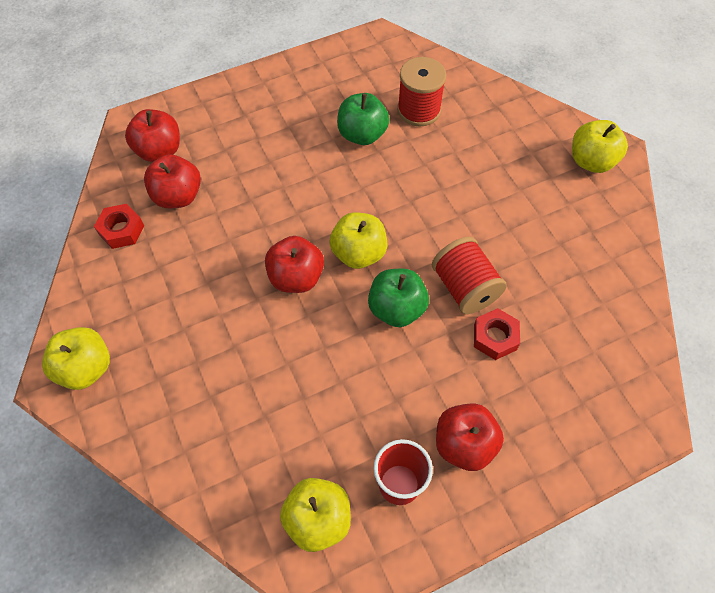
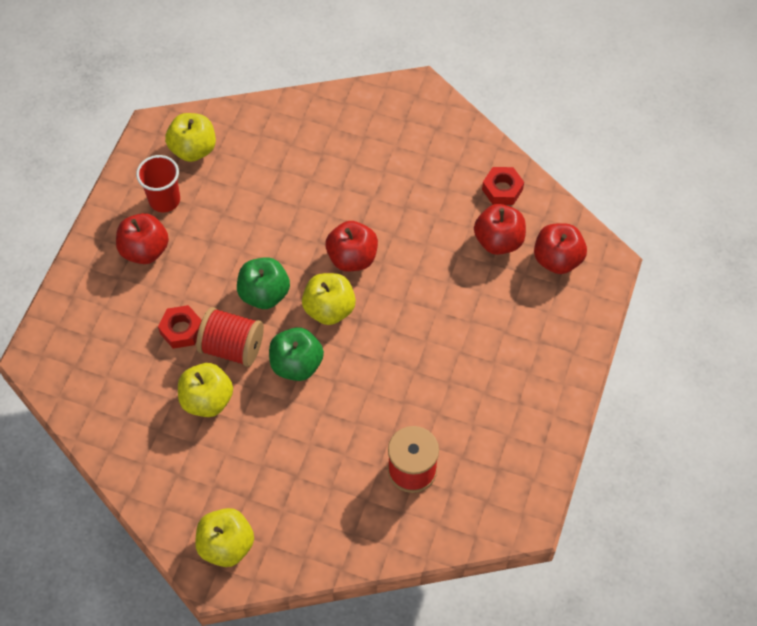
camera: 135 degrees right, 0 degrees up
(86, 368) = (411, 108): yellow apple -> yellow apple (207, 400)
(362, 134) = (431, 405): green apple -> green apple (296, 364)

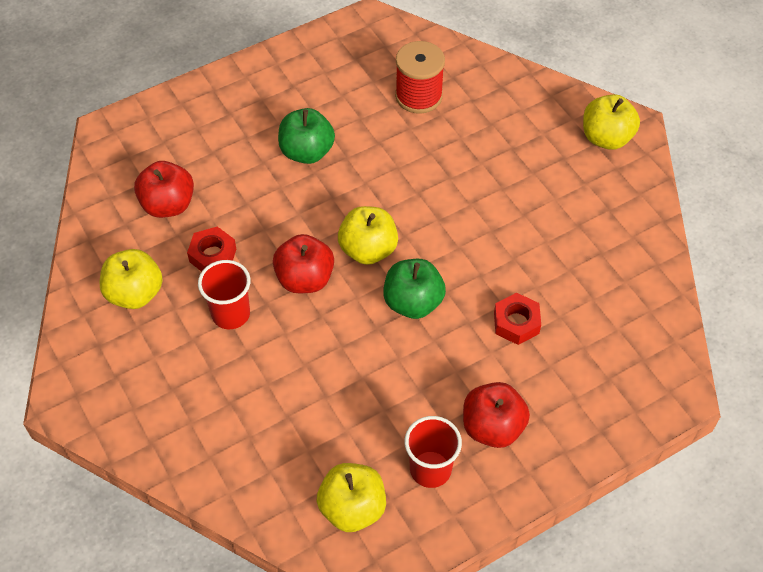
camera: 140 degrees left, 5 degrees down
(207, 400) = (539, 248): yellow apple -> yellow apple (135, 293)
(232, 347) = (482, 276): red spool -> none
(296, 364) = (438, 225): green apple -> green apple (307, 152)
(376, 202) = (231, 314): none -> red cup
(502, 189) = (112, 244): red nut -> red nut (213, 255)
(557, 259) = (141, 158): red apple -> none

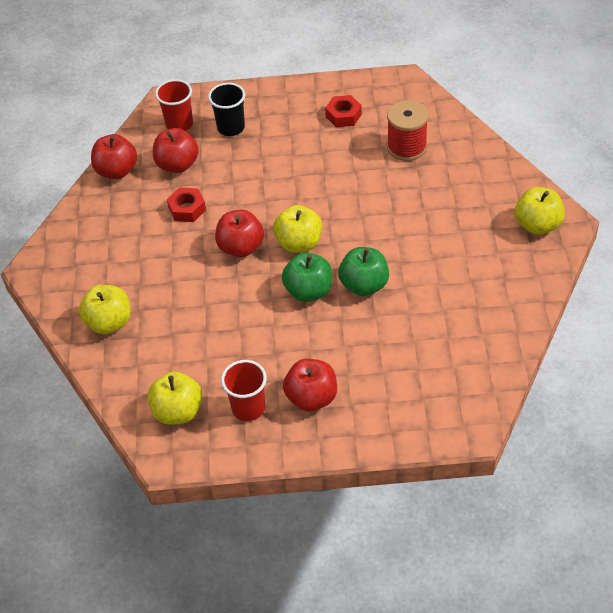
camera: 30 degrees right, 5 degrees down
(97, 238) = (117, 171): none -> red apple
(135, 293) = (120, 216): yellow apple -> yellow apple (109, 322)
(205, 138) = (231, 128): none -> black cup
(231, 314) = (175, 252): red cup -> red cup (179, 124)
(307, 152) = (297, 160): green apple -> green apple (364, 285)
(516, 323) = (376, 333): red nut -> red nut (343, 115)

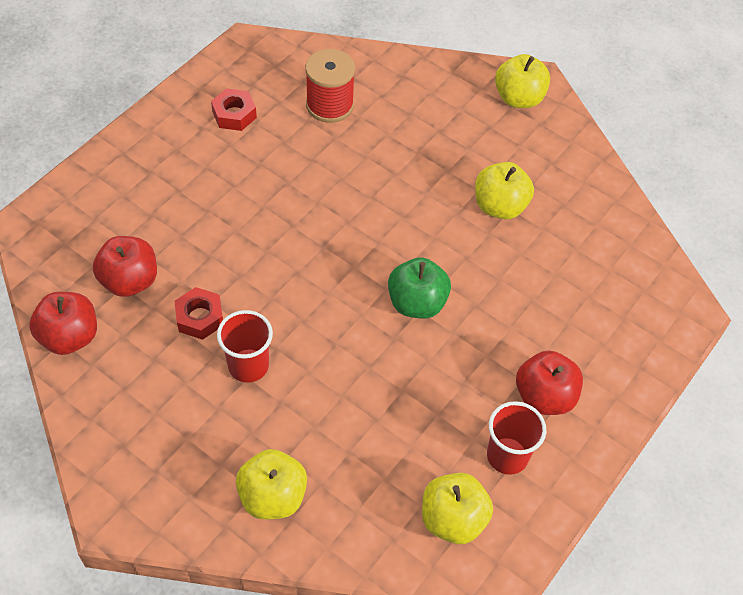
camera: 55 degrees left, 5 degrees up
(179, 124) = (76, 238): red cup -> red cup (248, 366)
(231, 128) = (137, 203): black cup -> none
(241, 247) = (303, 313): red apple -> none
(299, 243) = (351, 266): yellow apple -> yellow apple (499, 206)
(364, 285) = (455, 258): green apple -> none

